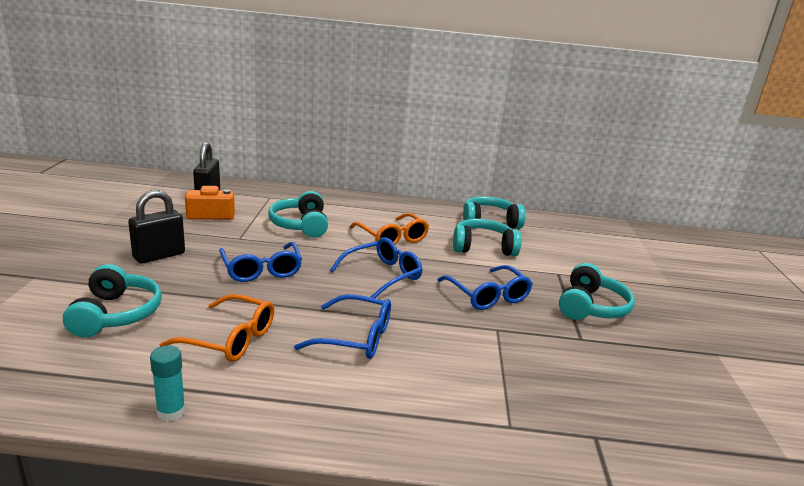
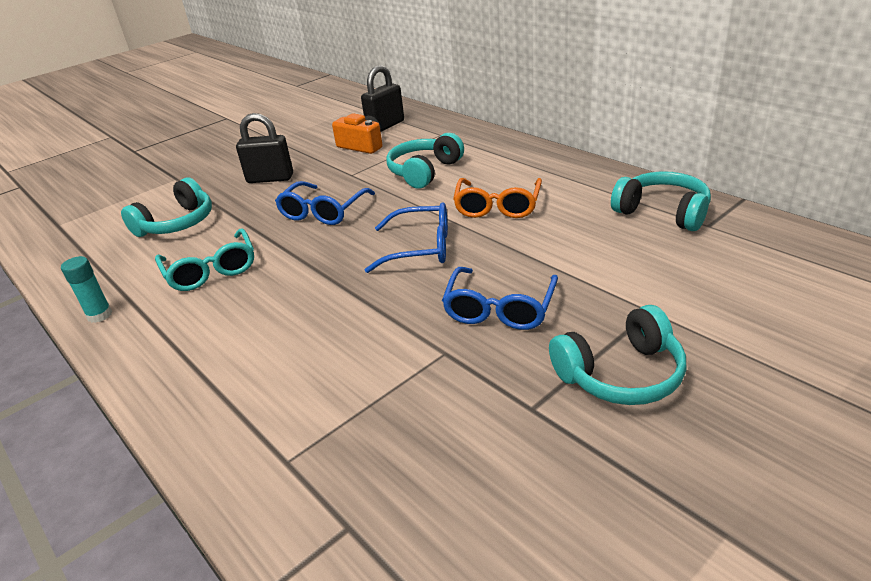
camera: 50 degrees right, 10 degrees up
(230, 339) = (211, 270): orange glasses -> turquoise glasses
(355, 337) = (298, 305): blue glasses -> none
(483, 247) = (595, 245): turquoise headphones -> none

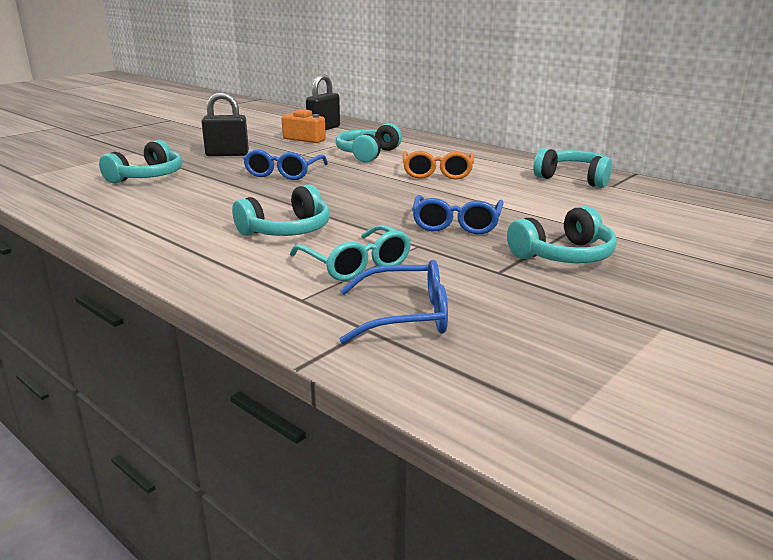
camera: 10 degrees left, 10 degrees down
(100, 315) = (94, 225): turquoise glue stick -> none
(211, 270) = (191, 202): turquoise glasses -> turquoise glasses (356, 264)
(301, 323) = (287, 230): none -> turquoise headphones
(420, 248) = (378, 193): blue glasses -> blue glasses (406, 316)

